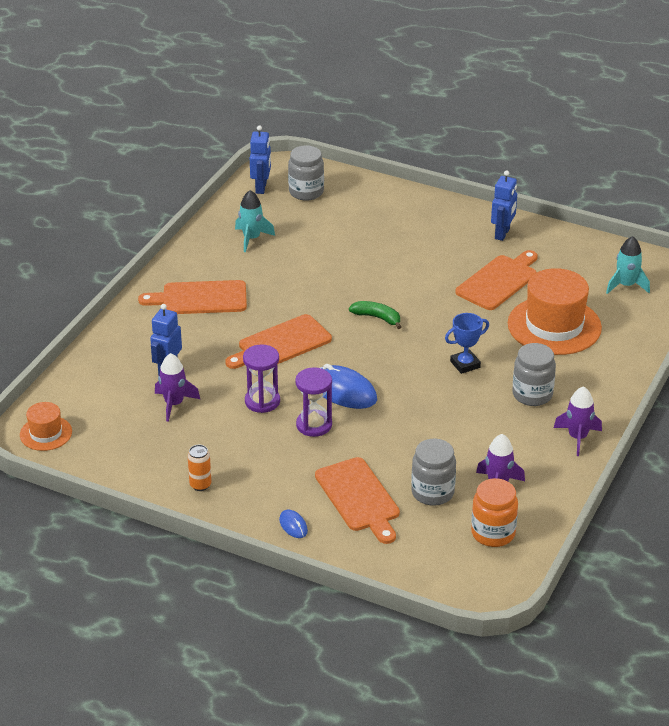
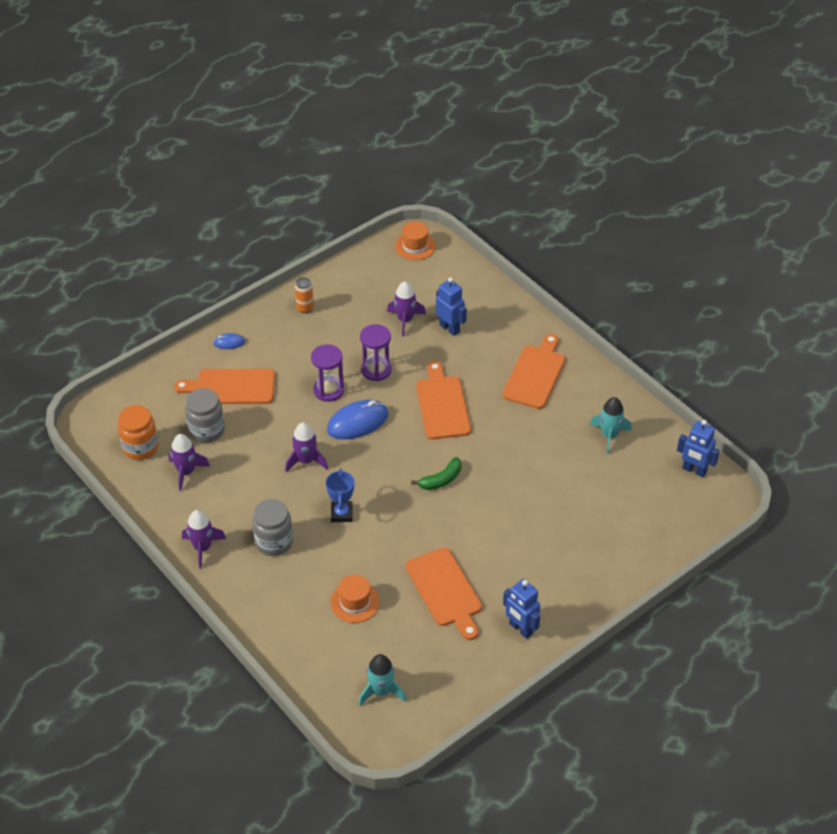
camera: 115 degrees right, 10 degrees up
(306, 192) = (670, 501): grey jar -> none
(419, 408) = (306, 461): none -> purple rocket
(554, 326) = (354, 602): orange hat -> orange hat, size x0.52

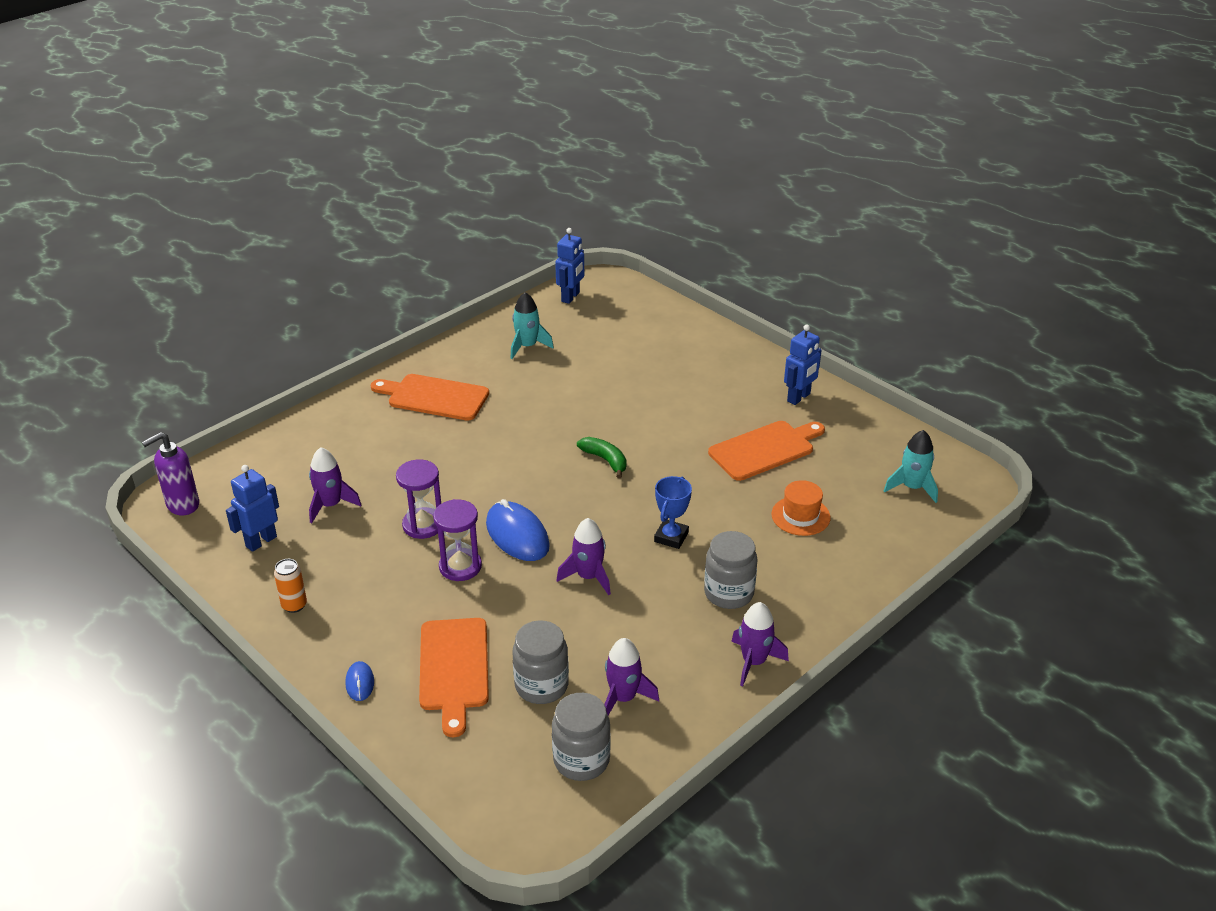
camera: 95 degrees left, 10 degrees down
(140, 447) = (581, 760): orange jar -> grey jar
(341, 514) = (671, 537): blue trophy -> blue trophy turned 60 degrees counterclockwise
(415, 246) = (182, 505): orange hat -> purple soap dispenser
(442, 405) = (484, 465): orange cutting board -> none
(449, 328) = (350, 466): blue robot -> blue robot (261, 541)

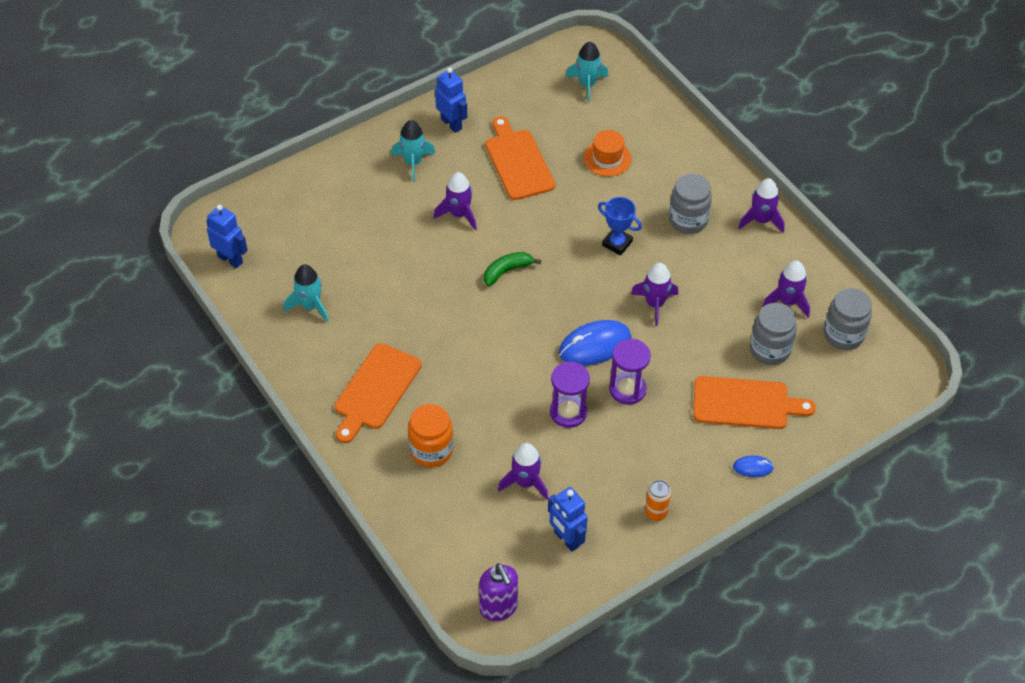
camera: 80 degrees left, 15 degrees up
(366, 440) = (431, 450): none -> orange jar
(673, 418) = (459, 214): none -> purple rocket
(732, 380) = (413, 163): none -> turquoise rocket

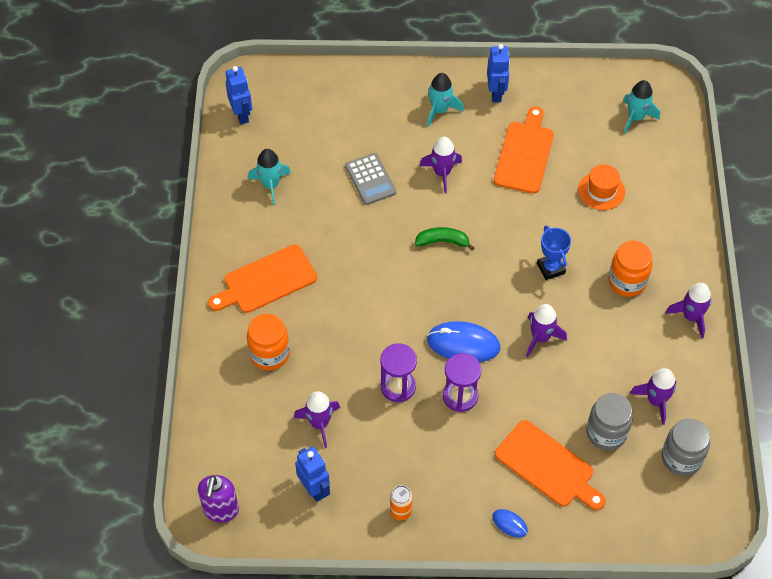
camera: 35 degrees right, 5 degrees up
(399, 253) = (370, 179): none -> grey calculator
(566, 539) = (314, 489): blue robot -> blue robot turned 150 degrees clockwise
(688, 220) = (627, 281): grey jar -> orange jar

